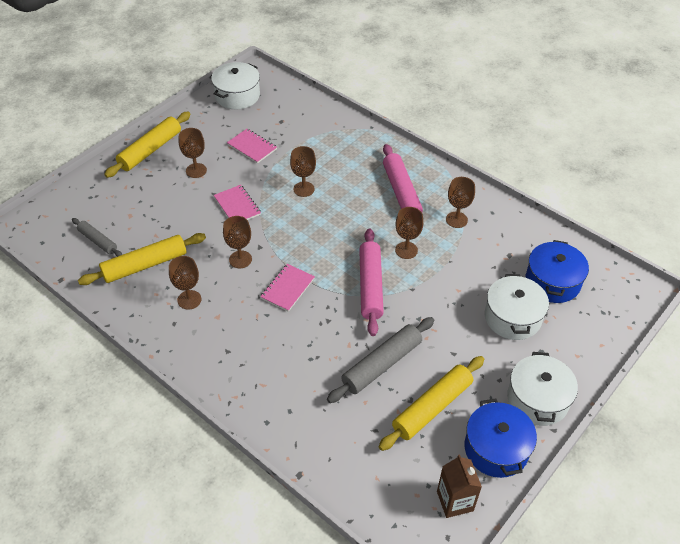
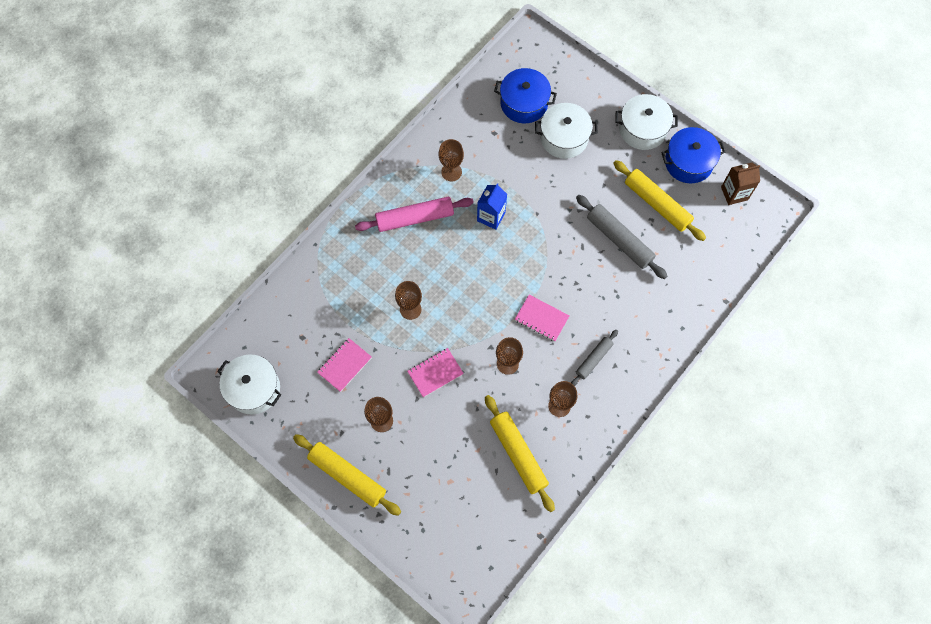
camera: 90 degrees left, 20 degrees up
(98, 241) = (487, 508): grey rolling pin -> grey rolling pin (593, 359)
(370, 286) = (535, 248): pink rolling pin -> none
(406, 250) = (491, 216): brown goblet -> blue carton

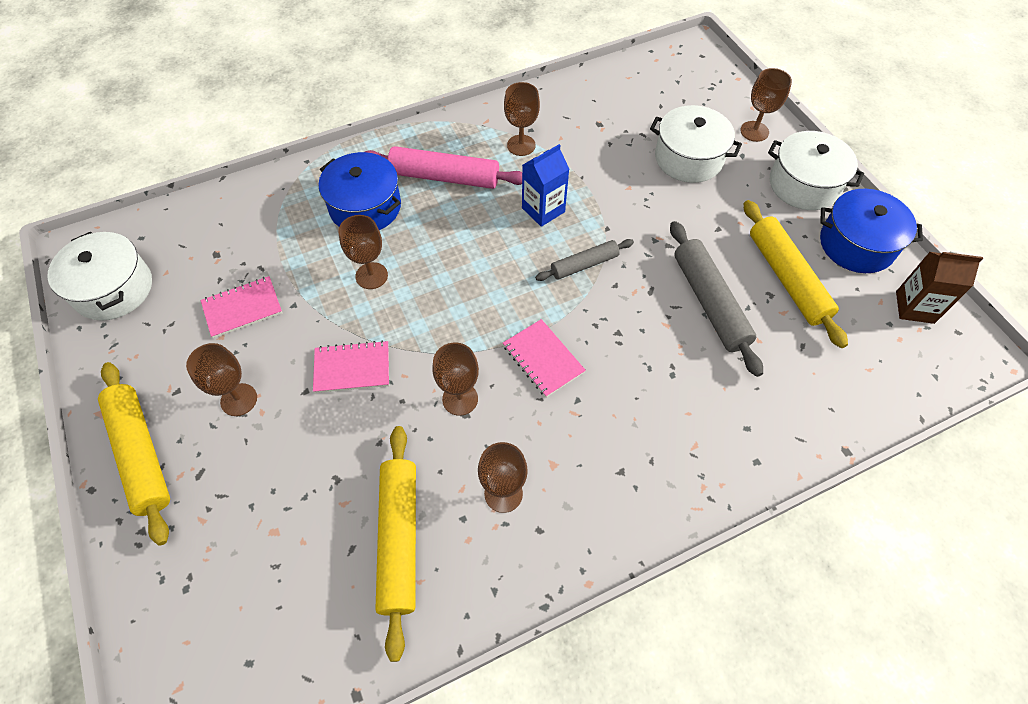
camera: 25 degrees right, 10 degrees down
(524, 103) = (654, 107): blue pot -> blue pot (365, 207)
(593, 359) = (592, 448): grey rolling pin -> grey rolling pin (584, 264)
(596, 98) = (754, 131): none -> brown goblet

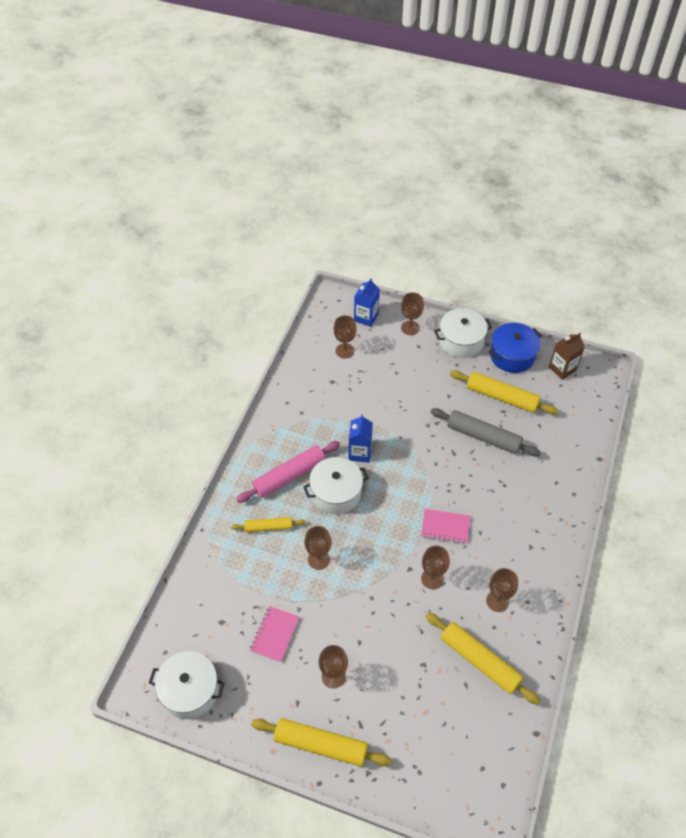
camera: 45 degrees left, 5 degrees down
(352, 368) = (367, 611): pink notebook -> none
(365, 207) = (268, 527): blue pot -> yellow rolling pin
(521, 145) = (307, 425): brown goblet -> brown goblet (344, 351)
(584, 264) = (411, 465): grey rolling pin -> none
(688, 158) = (396, 367): white pot -> white pot (336, 493)
(713, 89) = (366, 317): none -> blue carton

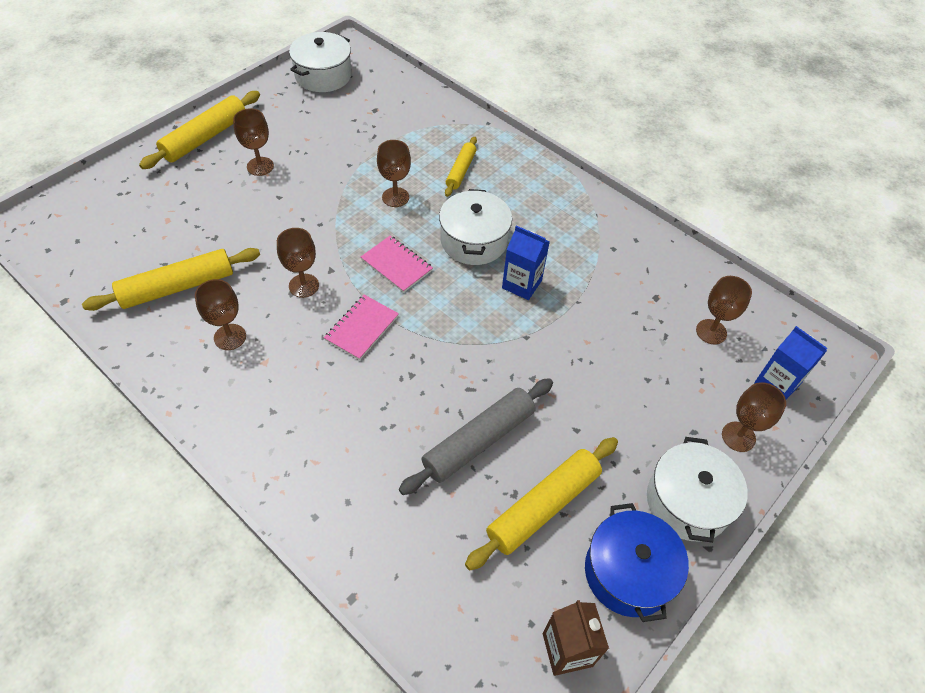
camera: 110 degrees right, 0 degrees up
(275, 634) = (335, 140): pink notebook -> pink notebook (396, 265)
(289, 476) = (520, 207): pink rolling pin -> none

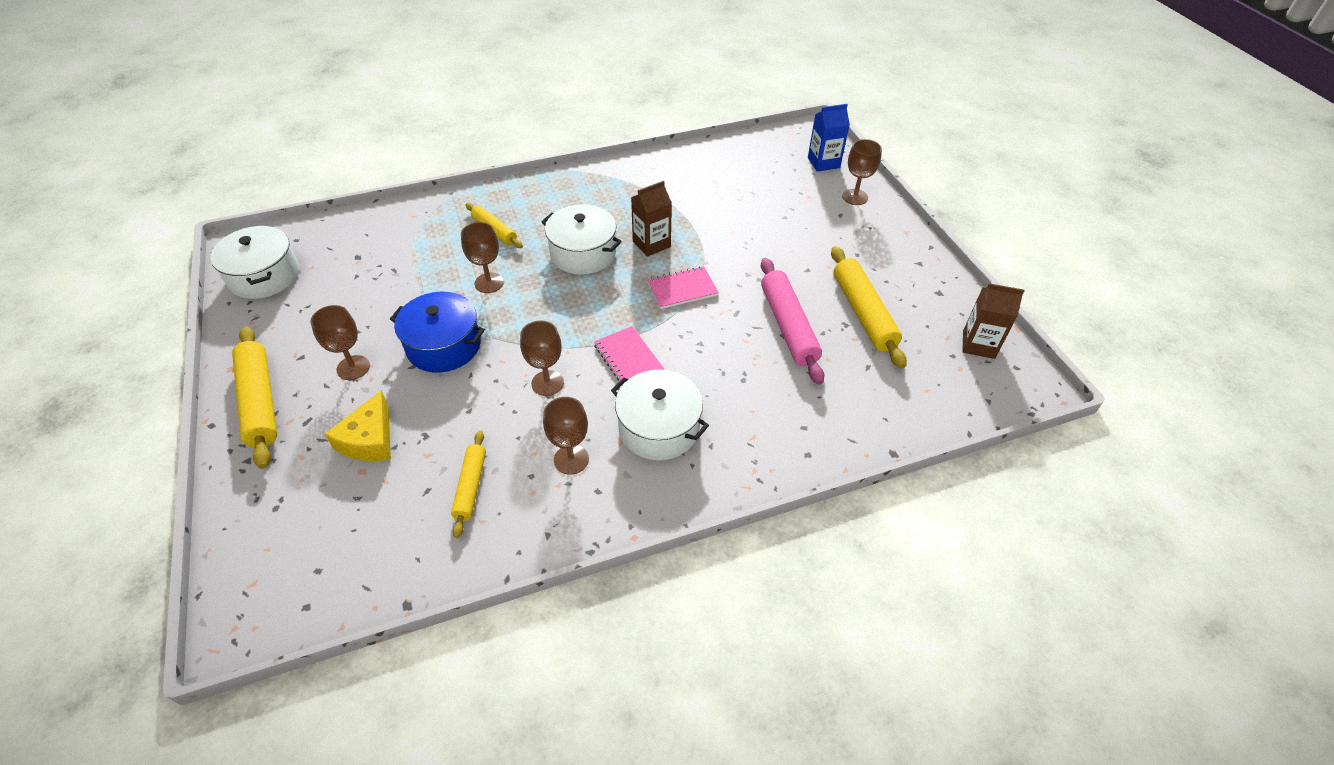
camera: 60 degrees left, 5 degrees down
(177, 287) = (470, 486): yellow rolling pin -> yellow rolling pin, size x0.59
(197, 209) = (369, 439): none -> yellow cheese
(396, 265) = (572, 310): pink notebook -> pink notebook (682, 289)
(478, 441) = (788, 326): grey rolling pin -> pink rolling pin
(522, 284) = (651, 244): blue carton -> brown carton
(628, 572) = (933, 291): blue pot -> blue pot (444, 346)
(687, 502) = (893, 241): white pot -> white pot (658, 428)
(711, 332) = (763, 170): brown goblet -> none

